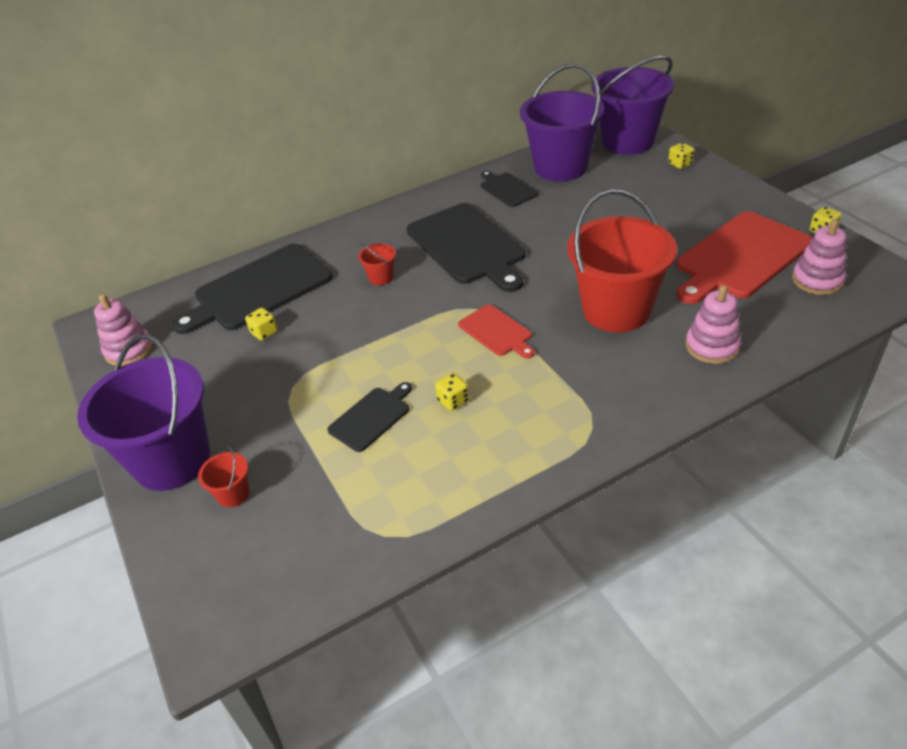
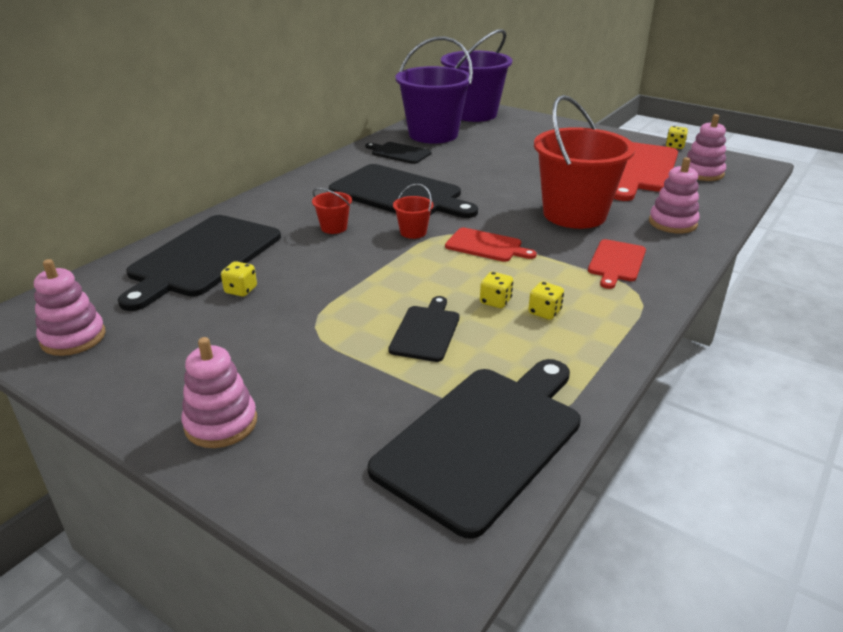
camera: 30 degrees left, 10 degrees down
(172, 460) = (221, 423): purple bucket -> pink stacking toy
(233, 494) = (328, 433): red bucket -> red bucket (413, 232)
(334, 540) = (483, 440): none -> black cutting board
(605, 384) = (616, 262): none -> red cutting board
(680, 164) = (530, 122): yellow dice -> yellow dice (544, 312)

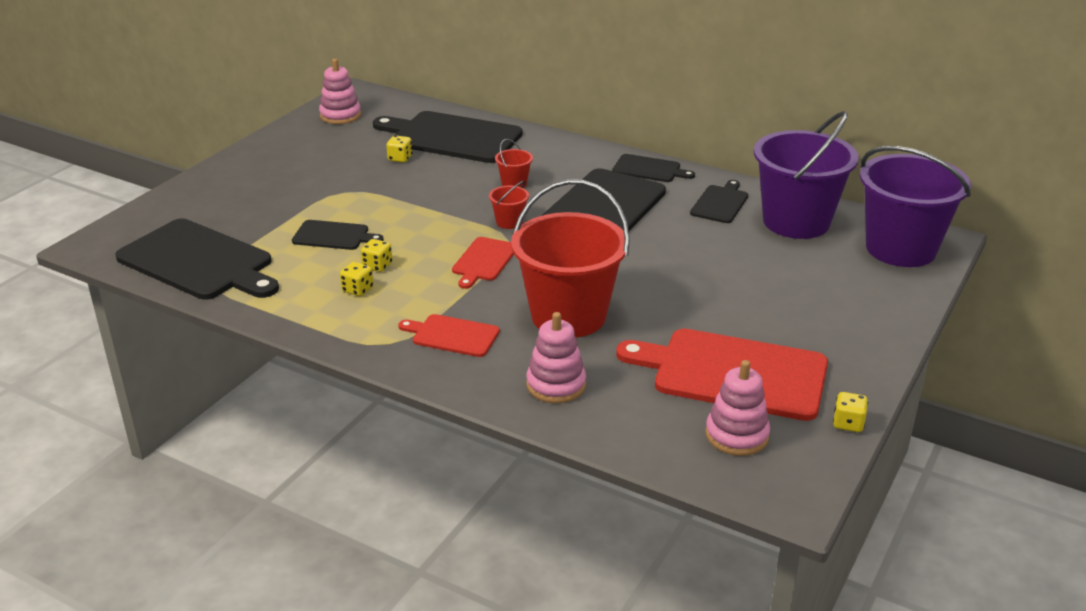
camera: 85 degrees right, 0 degrees up
(221, 423) = (240, 174): pink stacking toy -> none
(329, 171) = (649, 169): none -> black cutting board

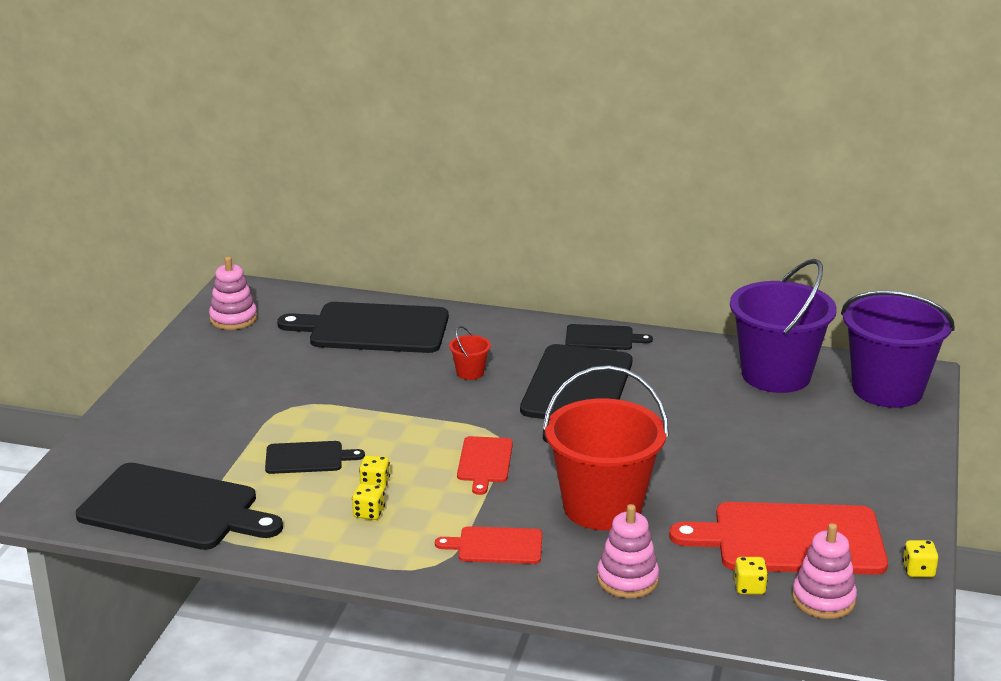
camera: 15 degrees left, 5 degrees down
(400, 158) = (330, 360): yellow dice -> yellow dice (749, 587)
(509, 222) = (488, 416): red bucket -> none
(720, 203) = (692, 365): black cutting board -> none

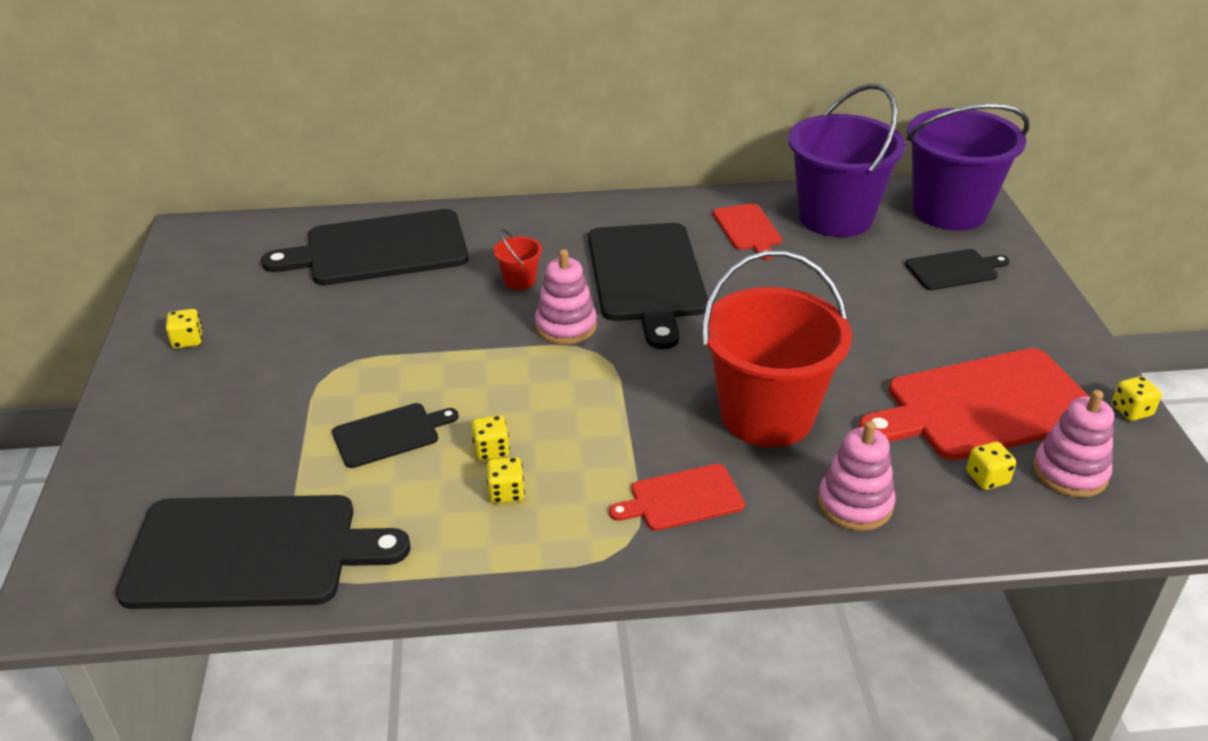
camera: 20 degrees left, 10 degrees up
(197, 366) = (188, 340): none -> yellow dice
(233, 319) = (204, 270): pink stacking toy -> pink stacking toy (566, 326)
(485, 462) = (602, 389): red cutting board -> red cutting board (748, 229)
(602, 338) = (636, 211): black cutting board -> black cutting board (954, 270)

